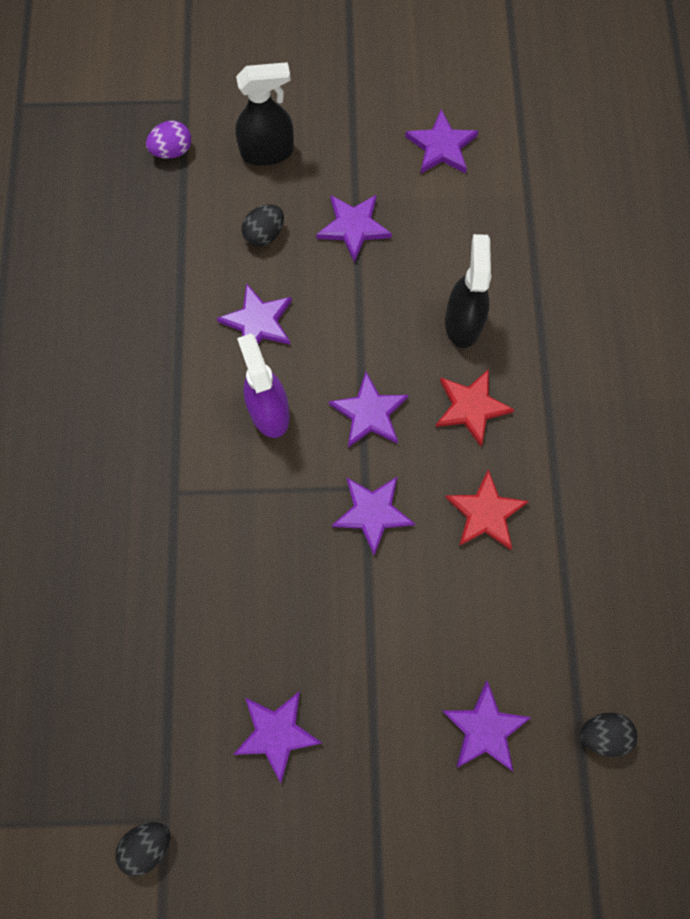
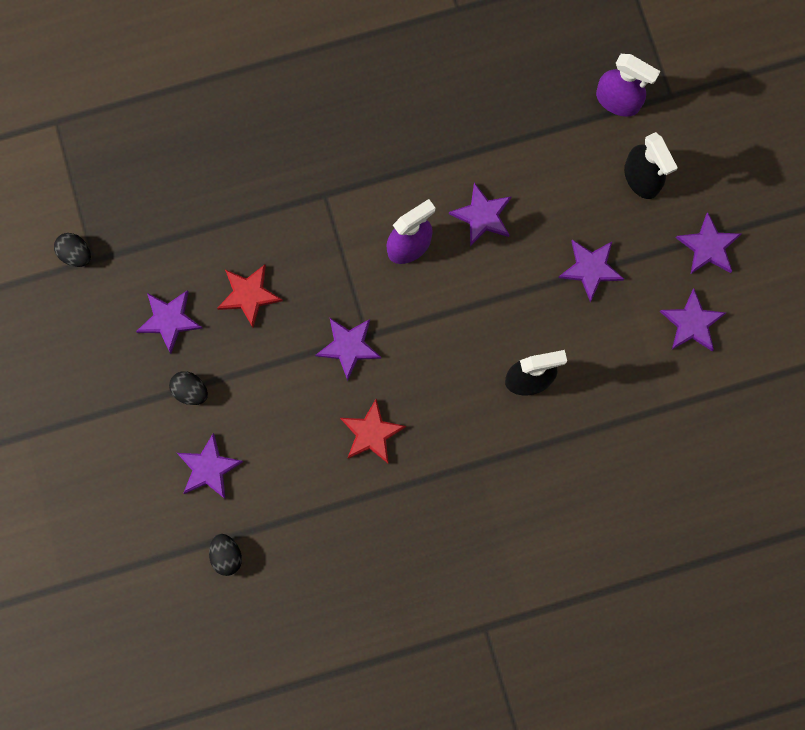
camera: 75 degrees right, 5 degrees up
(172, 151) = (618, 100): purple egg -> purple spray bottle
(264, 234) = (562, 198): black egg -> black egg (190, 391)
(369, 413) = (429, 323): purple star -> purple star (708, 246)
(471, 407) = (456, 402): red star -> red star (249, 295)

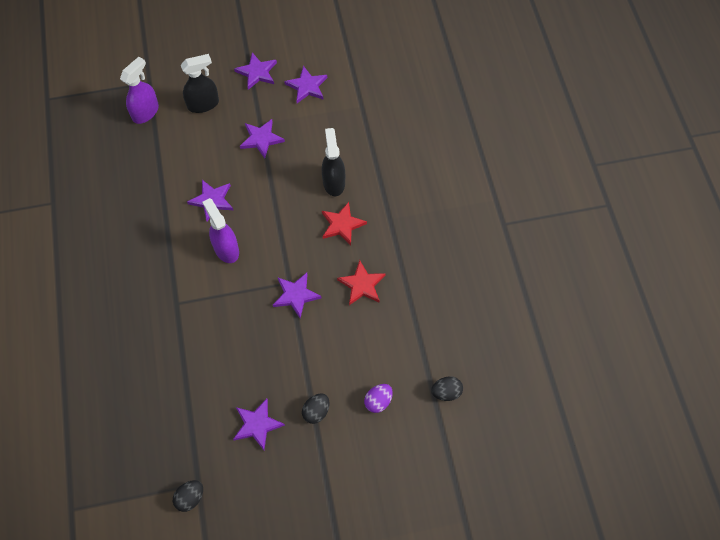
camera: 85 degrees left, 15 degrees down
(209, 468) = (378, 401): purple star -> purple egg
(249, 295) = (246, 363): red star -> red star (342, 225)

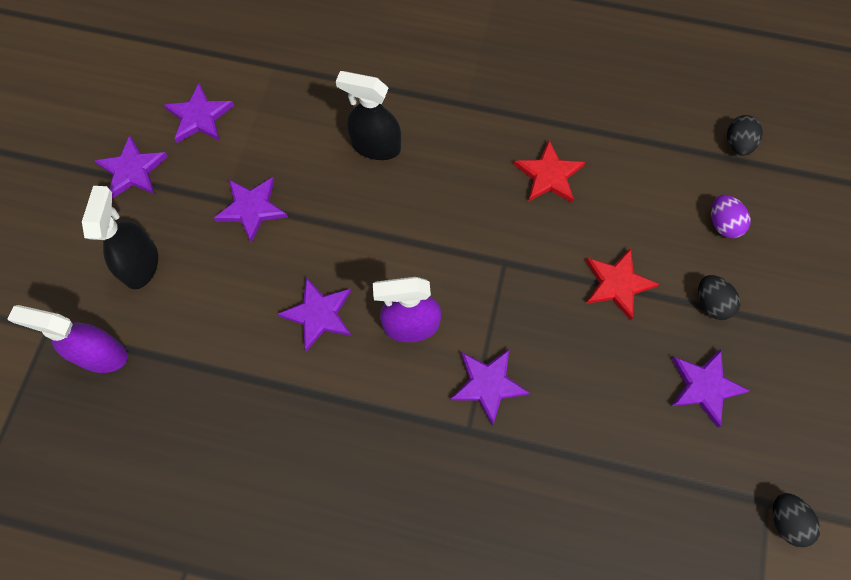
camera: 65 degrees left, 5 degrees up
(145, 112) = (100, 354): purple spray bottle -> purple spray bottle turned 45 degrees counterclockwise
(296, 295) = (528, 261): purple star -> purple star (488, 384)
(342, 225) = (447, 162): red star -> red star (617, 284)

